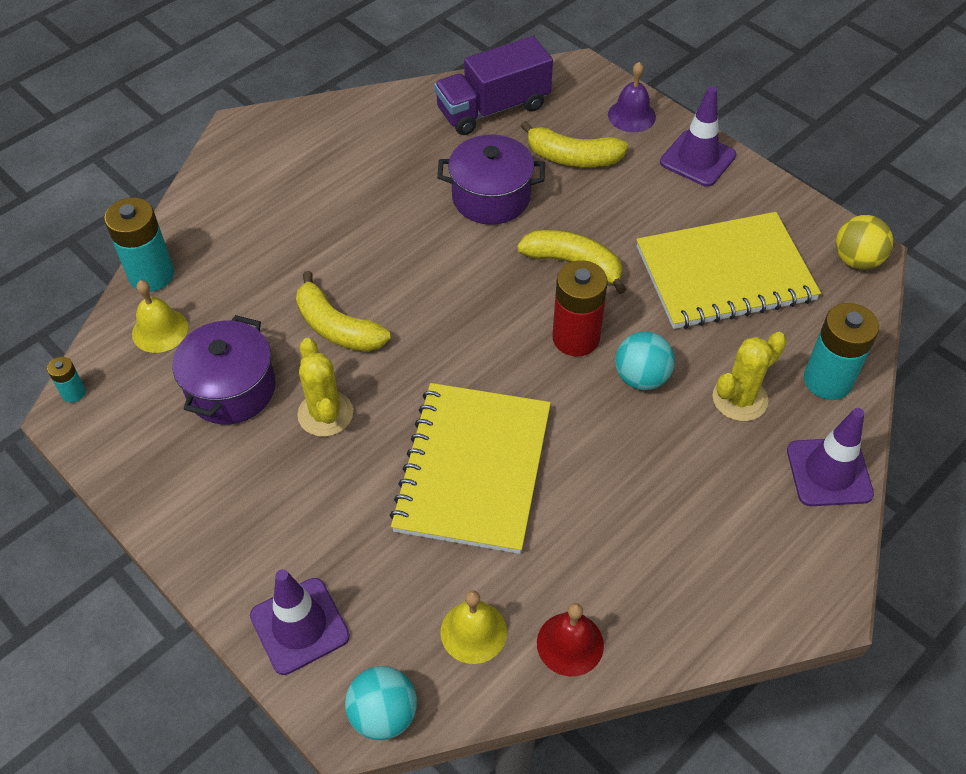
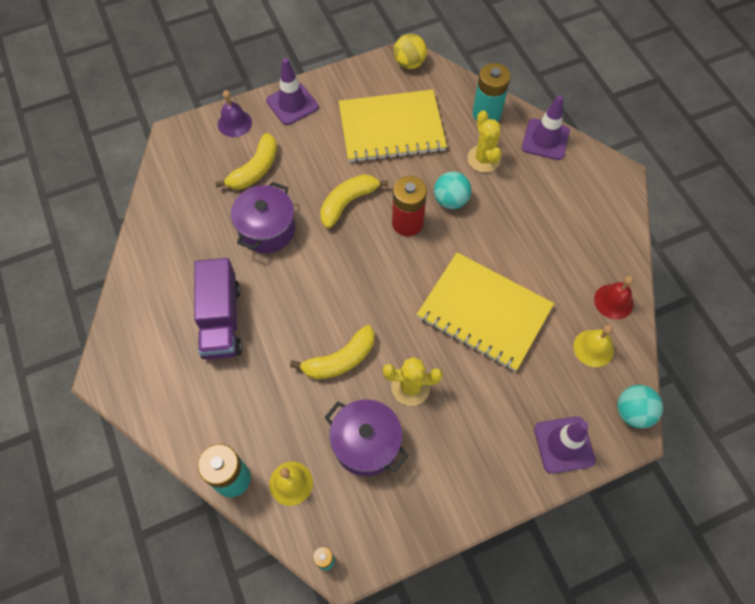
camera: 70 degrees left, 10 degrees up
(493, 108) = (182, 199): purple truck -> purple truck (221, 320)
(725, 274) = (391, 128): yellow notebook -> yellow notebook turned 75 degrees clockwise

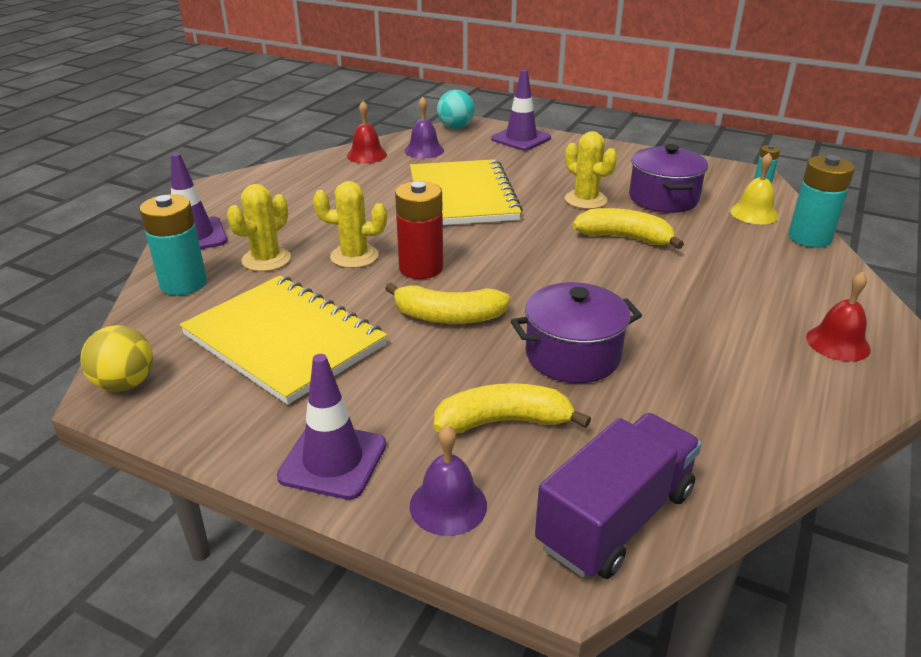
camera: 130 degrees left, 30 degrees down
(152, 355) = (838, 343): none -> red bell
(221, 320) = (720, 321): purple truck -> purple truck (615, 519)
(450, 200) = (354, 256): turquoise ball -> yellow cactus
(593, 348) = (424, 150): yellow bell -> purple bell

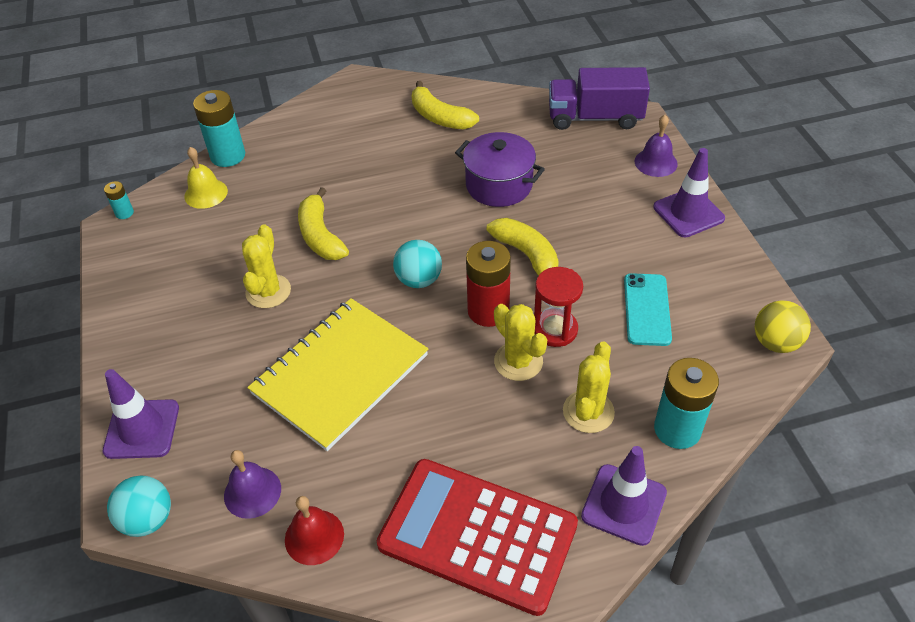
camera: 130 degrees left, 15 degrees up
(266, 259) = (588, 412): yellow cactus -> yellow cactus turned 60 degrees counterclockwise
(277, 190) = (477, 535): none -> red calculator
(284, 340) = (647, 309): yellow notebook -> turquoise phone
(351, 285) = (555, 329): none -> red hourglass
(503, 421) = (584, 178): yellow banana -> yellow banana (440, 117)
(504, 256) = (419, 280): none -> turquoise ball
(663, 198) = (220, 250): purple pot -> none
(838, 343) = (368, 106): red bell -> none

